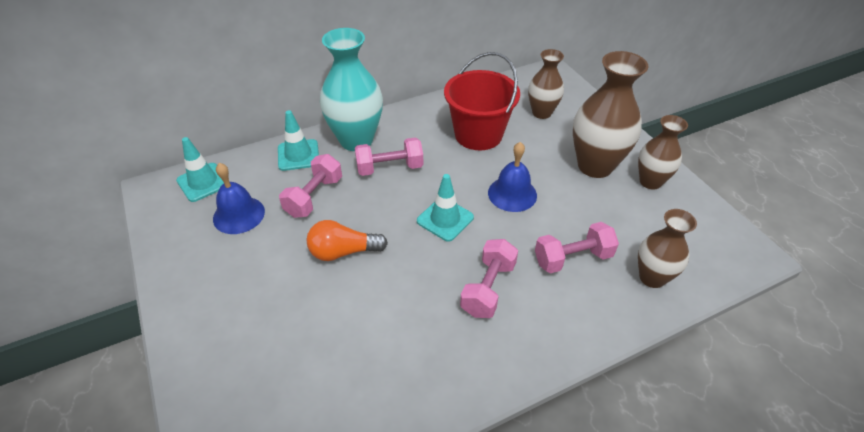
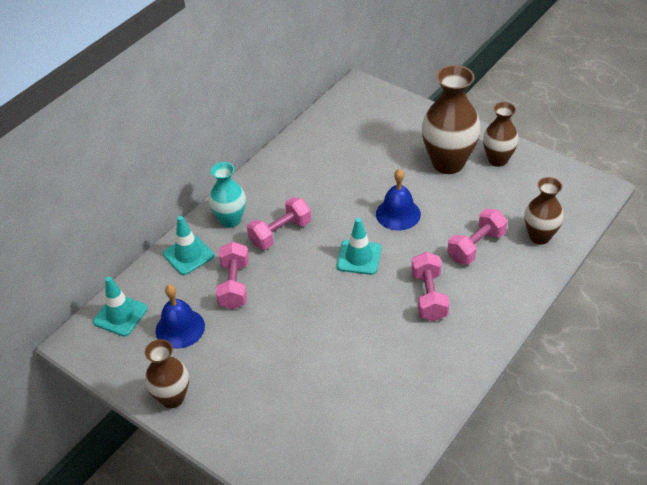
camera: 25 degrees left, 0 degrees up
(343, 252) = (296, 318): orange light bulb -> none
(356, 140) = (230, 220): turquoise vase -> turquoise vase, size x0.61
(478, 134) = (335, 172): red bucket -> none
(541, 113) = (375, 131): brown vase -> brown vase (172, 398)

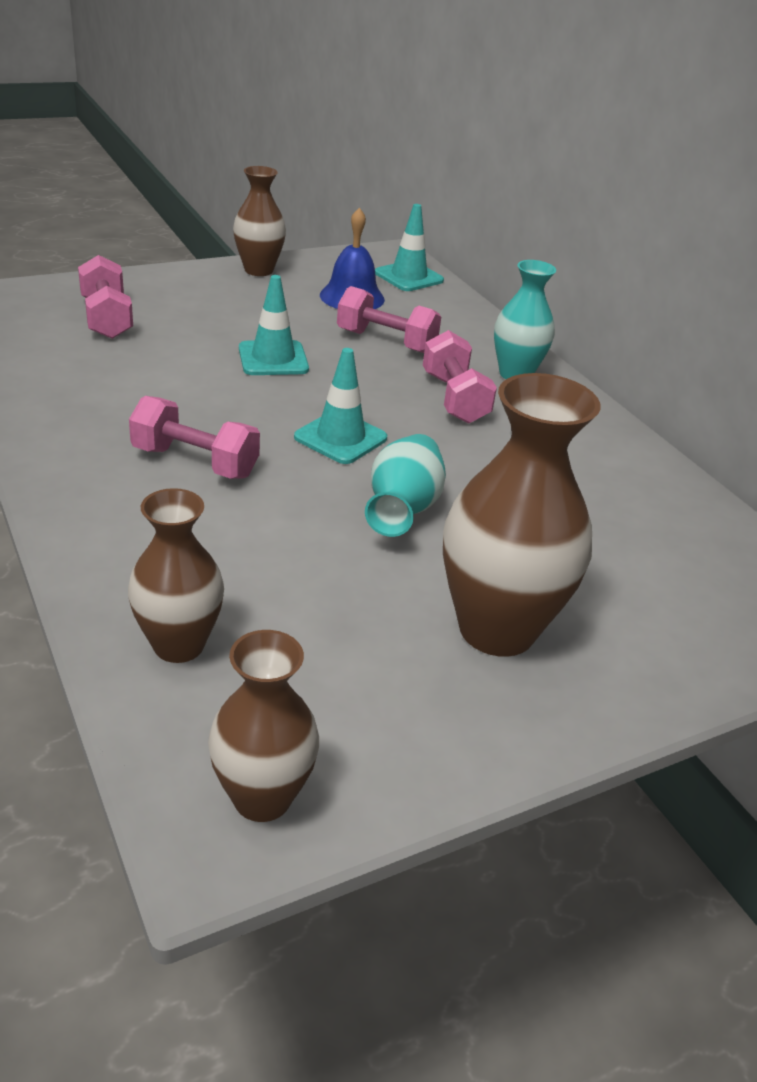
camera: 110 degrees right, 10 degrees down
(188, 255) = (471, 332): turquoise traffic cone -> turquoise traffic cone (273, 359)
(398, 214) = (402, 509): blue bell -> turquoise vase
(476, 246) = (241, 554): pink dumbbell -> pink dumbbell (107, 318)
(497, 160) = (455, 710): brown vase -> brown vase (262, 797)

